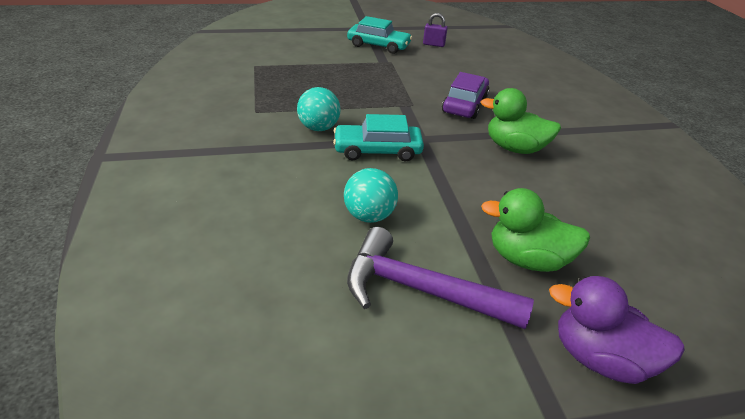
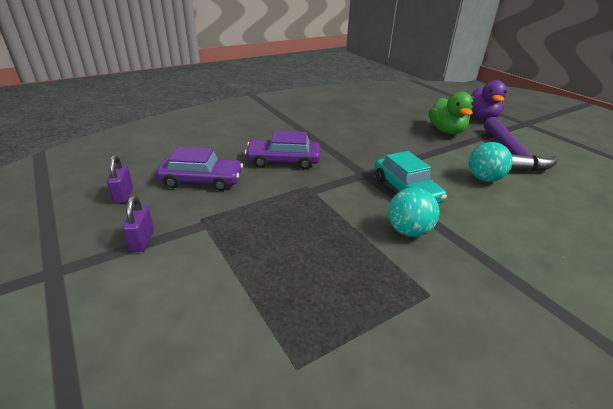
camera: 110 degrees left, 5 degrees down
(378, 45) = (142, 241): turquoise car -> purple padlock
(443, 68) = (201, 180): none -> purple car
(514, 148) = (337, 138): green duck -> none

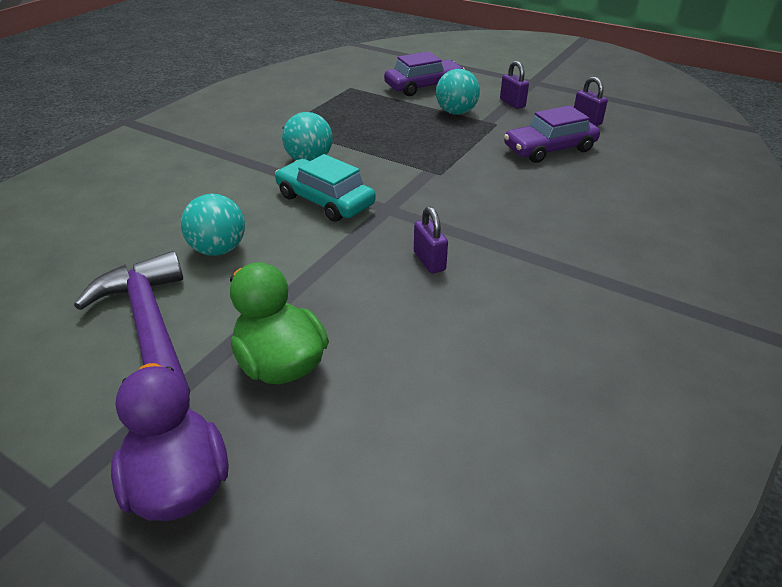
camera: 155 degrees right, 5 degrees up
(216, 247) = (456, 112): none -> turquoise ball
(283, 161) = (502, 195): purple car -> purple car (424, 86)
(360, 144) = (429, 261): none -> purple padlock

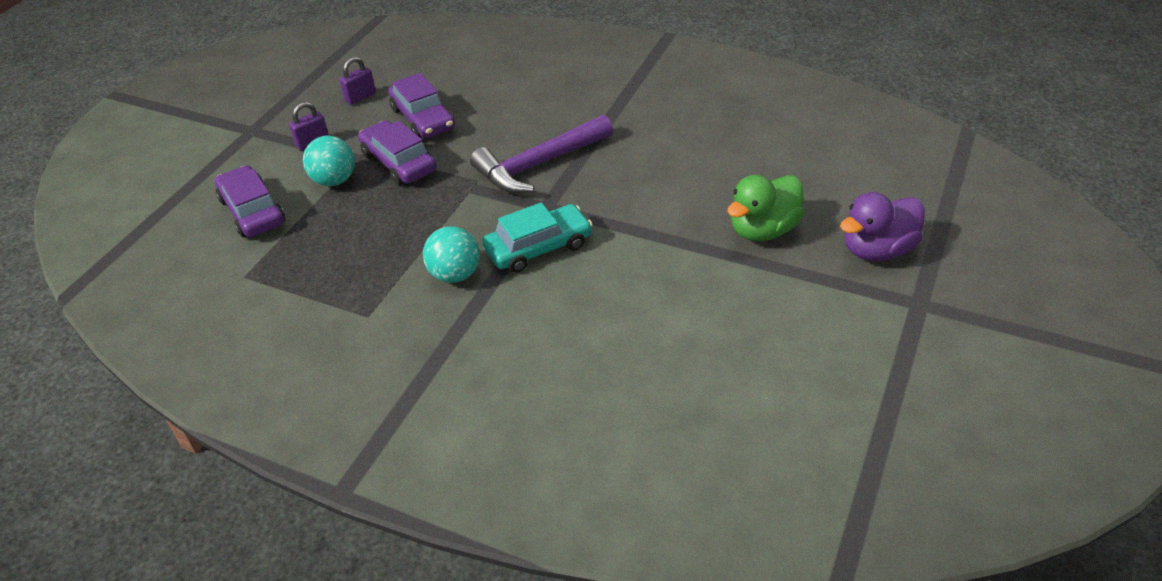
camera: 95 degrees left, 5 degrees up
(150, 327) = (752, 311): purple hammer -> purple hammer (538, 165)
(218, 249) = (636, 300): turquoise ball -> none
(325, 200) = (538, 247): turquoise car -> turquoise car turned 150 degrees counterclockwise
(429, 261) = (622, 174): purple padlock -> none
(477, 138) = (399, 162): none -> purple car

